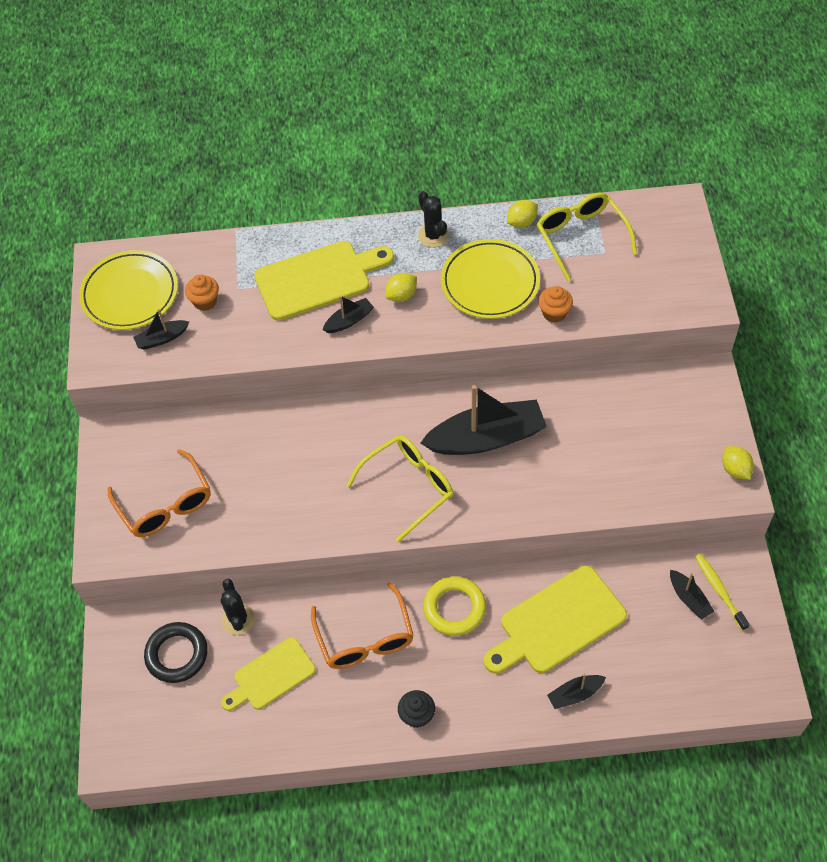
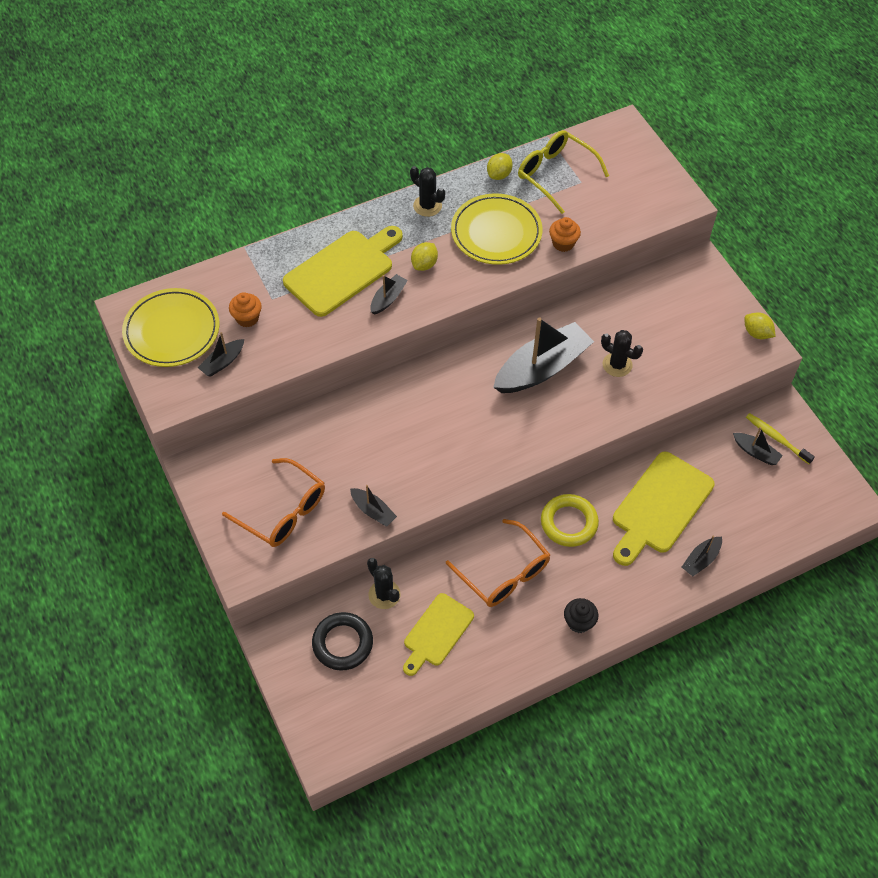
camera: 25 degrees left, 0 degrees up
(250, 532) = (373, 511): none -> black boat
(408, 487) = (495, 429): yellow glasses -> none
(566, 458) = (617, 365): none -> black cactus

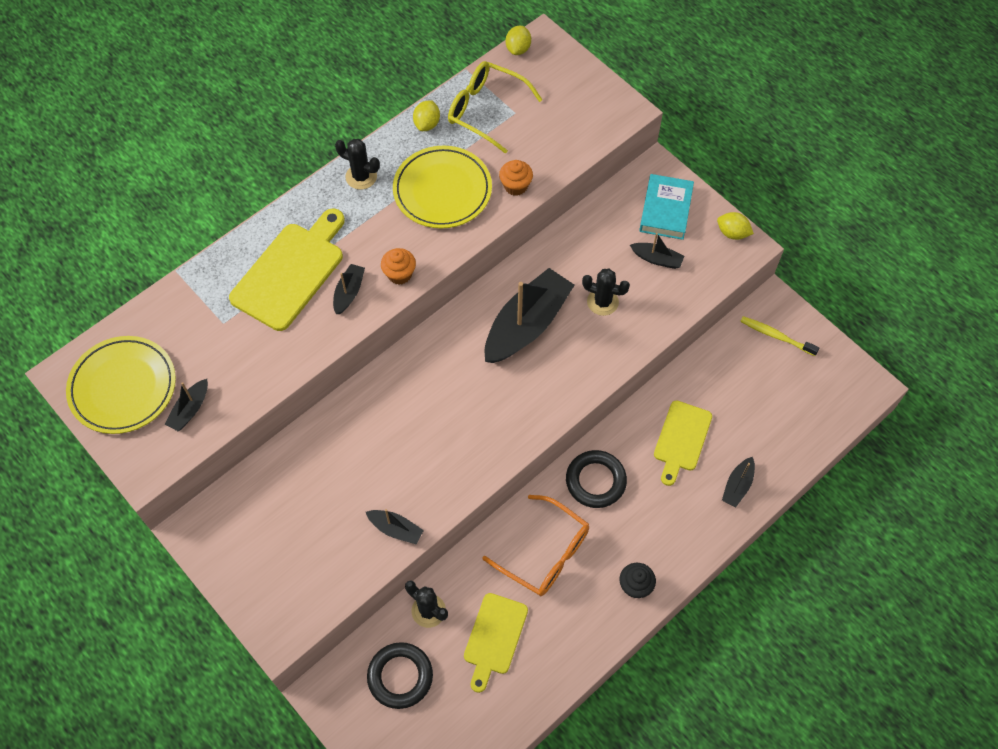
camera: 15 degrees left, 5 degrees up
(247, 318) = (202, 352): orange cupcake -> orange cupcake (399, 274)
(283, 511) = (300, 555): orange glasses -> none
(424, 264) = (376, 244): yellow lemon -> yellow lemon (518, 49)
(569, 523) = (595, 481): yellow ring -> black ring
(659, 506) = (681, 439): yellow cutting board -> yellow cutting board, size x0.64
(699, 299) = (666, 210): none -> turquoise book
(756, 452) = (760, 356): black boat -> black boat (657, 259)

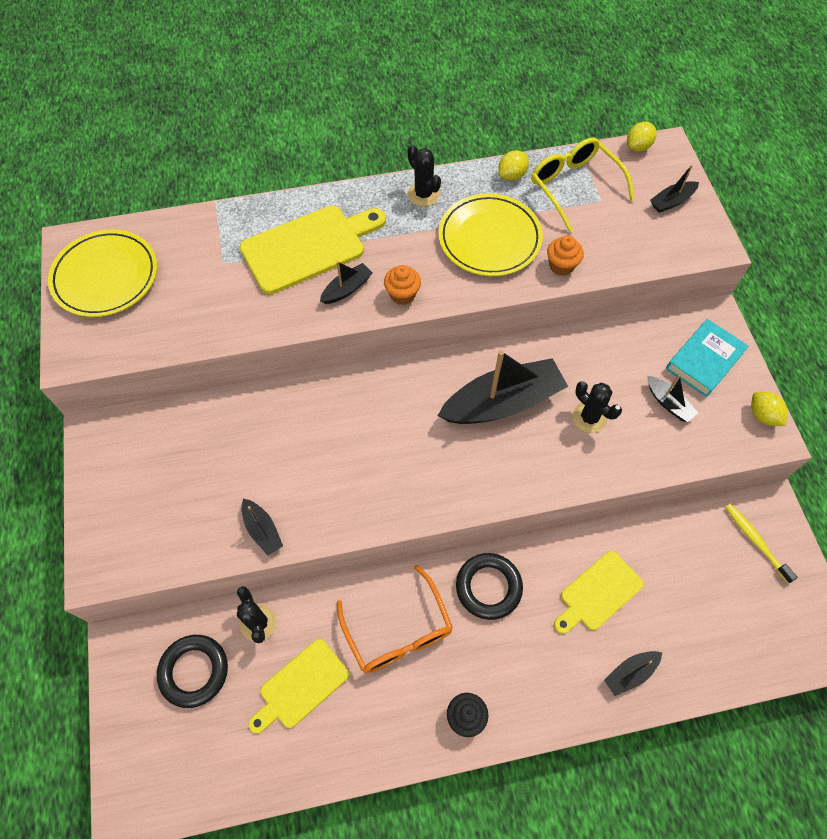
camera: 30 degrees right, 0 degrees up
(190, 409) = (144, 323): black boat -> black boat (671, 201)

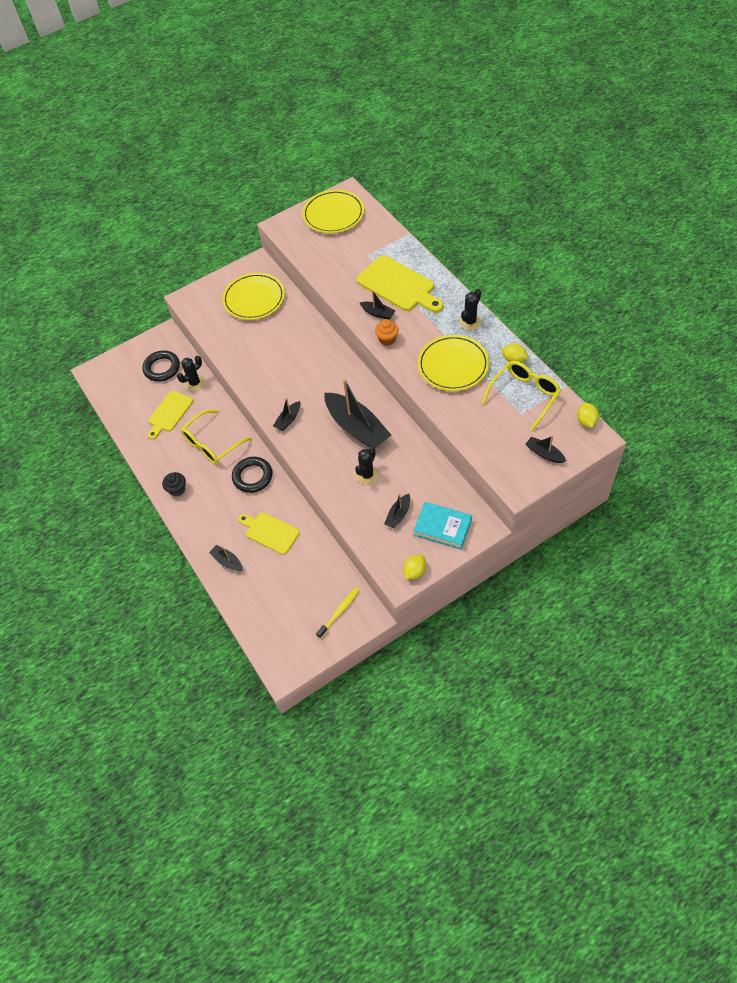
camera: 75 degrees right, 5 degrees down
(171, 461) = (254, 299): none -> yellow plate
(262, 530) = (231, 351): black boat -> black boat (288, 420)
(300, 686) = (169, 413): yellow cutting board -> yellow cutting board turned 90 degrees counterclockwise
(398, 630) = (212, 443): orange glasses -> yellow glasses
(561, 266) = (451, 408): orange cupcake -> none
(638, 147) = (586, 421): yellow lemon -> yellow lemon turned 60 degrees clockwise

